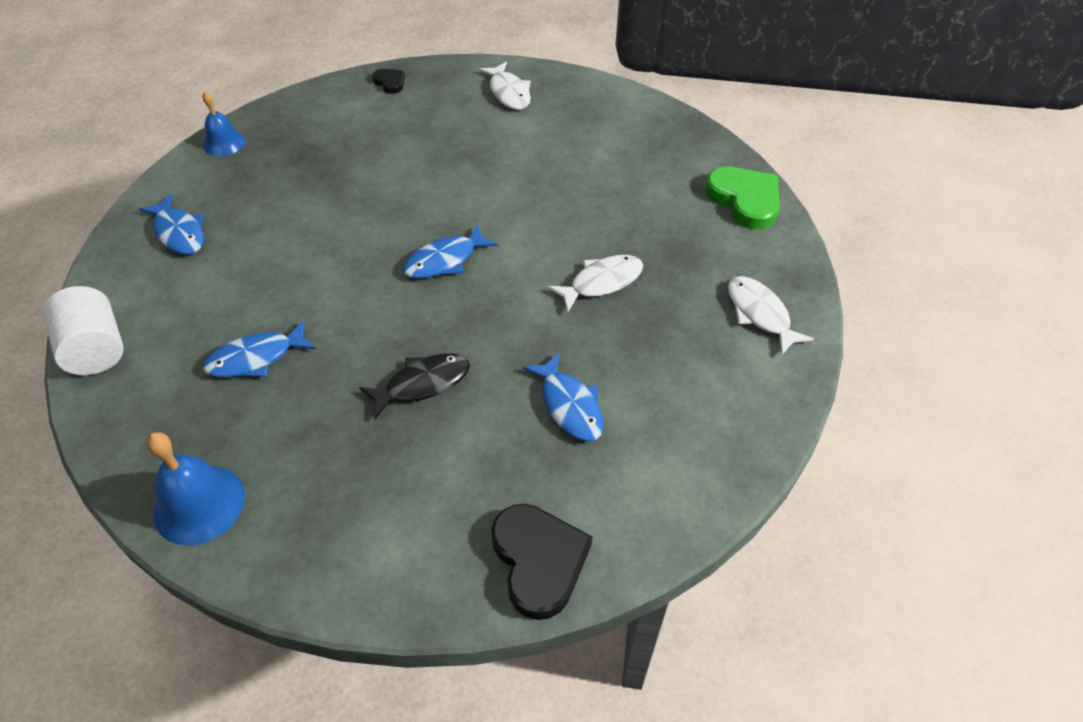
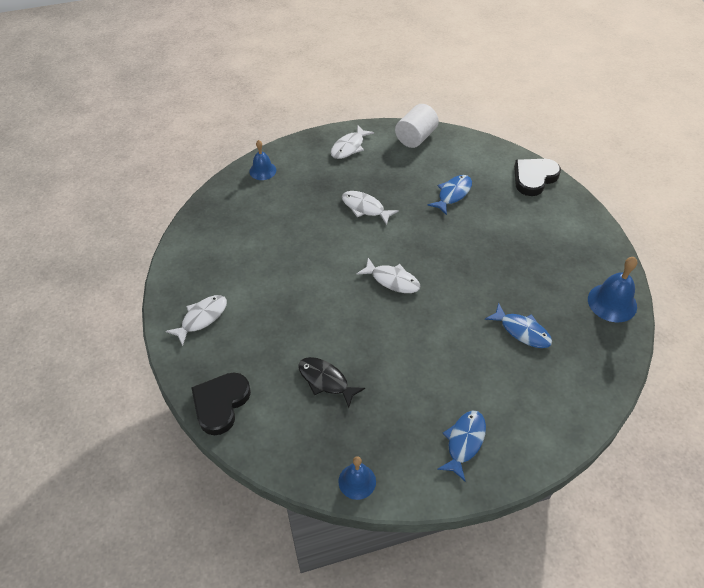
camera: 115 degrees left, 0 degrees up
(95, 349) = (579, 418): white cylinder -> white cylinder (415, 137)
(390, 82) = (220, 404): black heart -> black heart, size x1.95
(422, 384) = (482, 251): black fish -> black fish (326, 381)
(445, 260) = (392, 280): blue fish -> white fish
(744, 200) = (262, 170): green heart -> blue bell

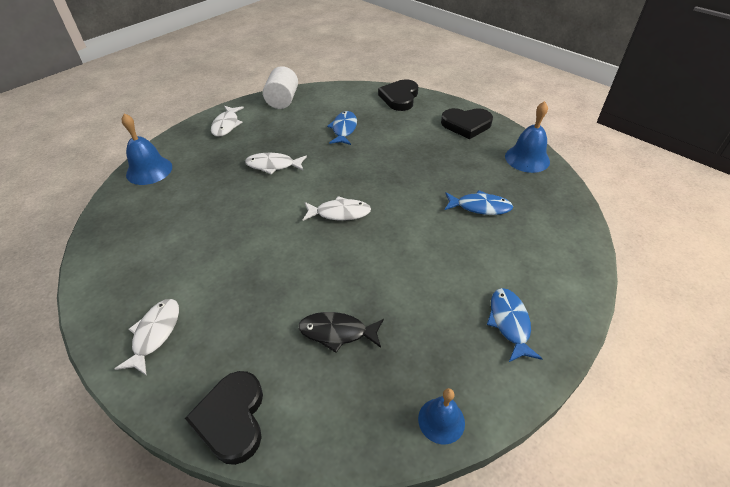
camera: 30 degrees left, 5 degrees down
(262, 170) = (149, 170): blue bell -> blue bell, size x1.52
(579, 238) = (466, 125): none -> black heart

